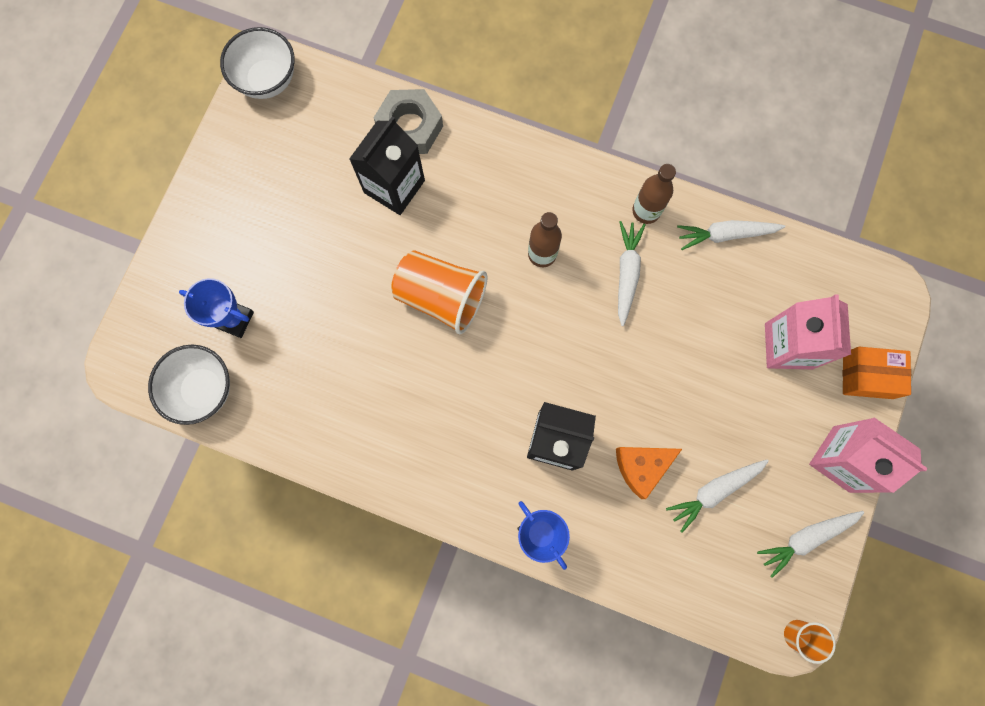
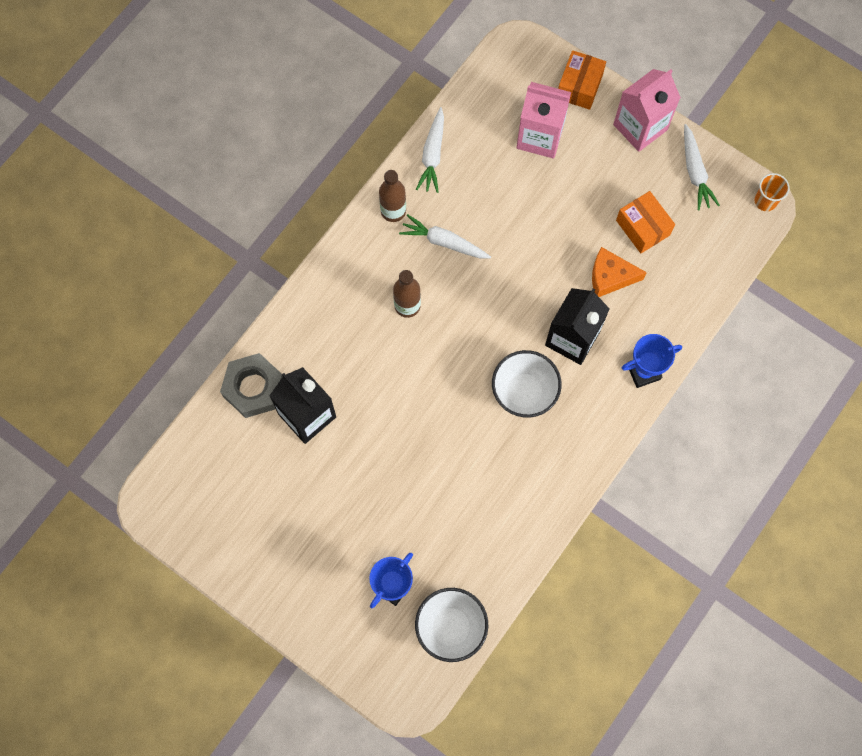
camera: 75 degrees left, 5 degrees down
(267, 80) = (164, 507): white bowl -> white bowl (524, 392)
(441, 297) = (422, 400): orange cup -> none
(641, 467) = (610, 277): orange cheese -> orange cheese turned 105 degrees clockwise
(714, 491) = (643, 227): white carrot -> orange box

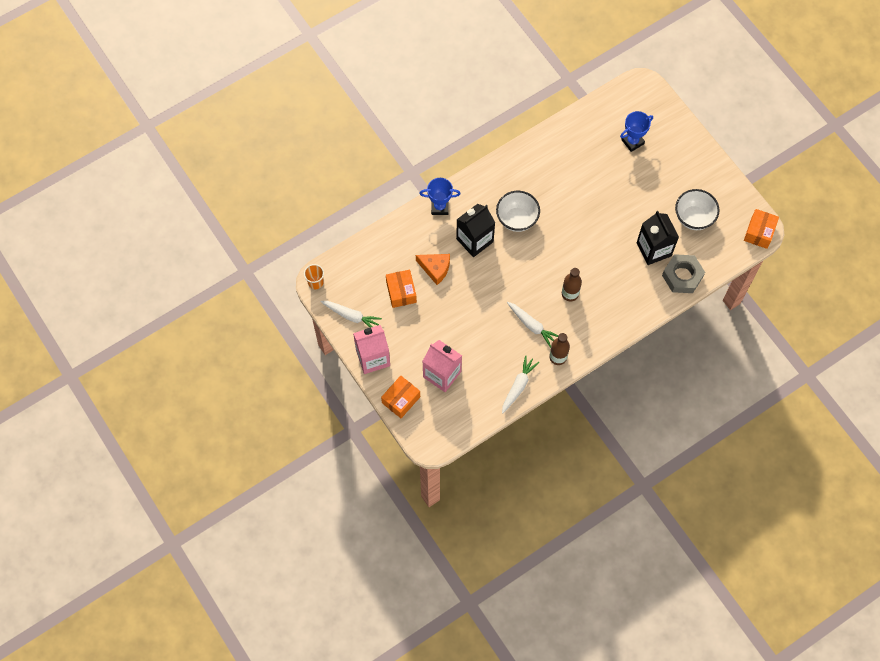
camera: 160 degrees left, 5 degrees down
(155, 498) = (759, 232): none -> orange box
(451, 627) = (607, 111): white bowl -> white bowl (693, 218)
(695, 172) = (351, 316): white carrot -> white carrot turned 105 degrees clockwise

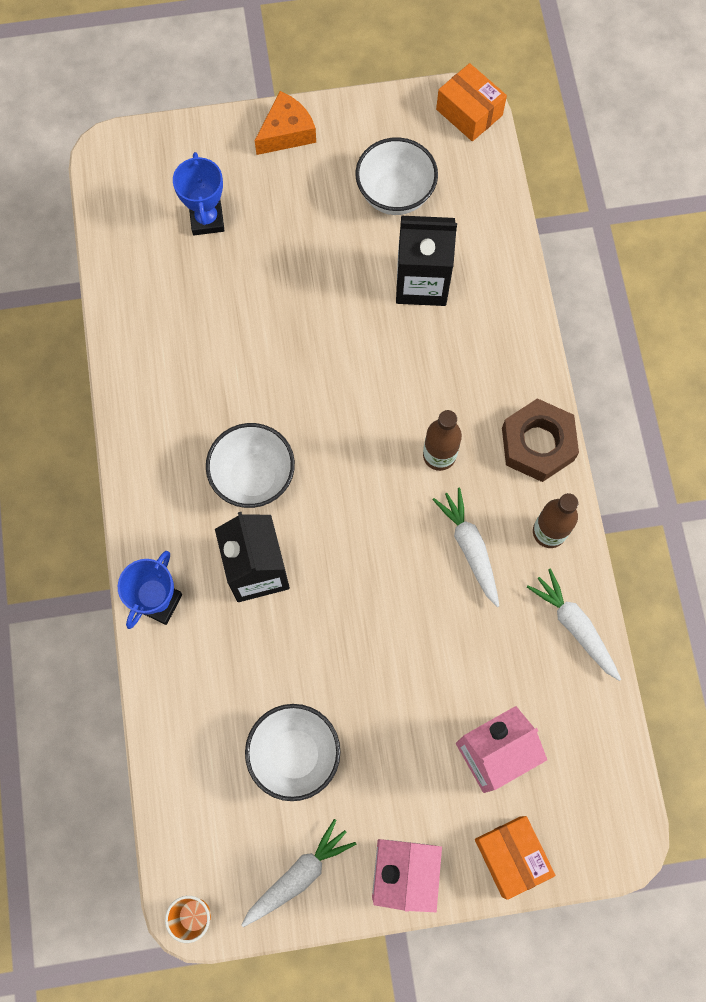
camera: 65 degrees left, 5 degrees up
(401, 292) = (294, 754): orange box -> white bowl
(435, 269) = (278, 668): orange cheese -> orange cheese (286, 132)
(532, 325) = (470, 548): white carrot -> white carrot turned 90 degrees counterclockwise
(599, 335) = (537, 444): none -> brown nut
(682, 276) = (491, 262): grey nut -> none

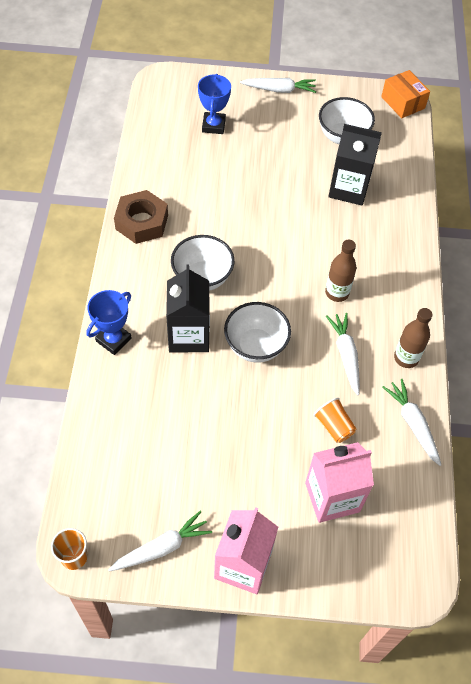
camera: 10 degrees right, 15 degrees down
(286, 132) = (279, 90): orange cheese -> white carrot
(294, 754) = (182, 462): white bowl -> white bowl (255, 346)
(475, 655) = (334, 426): none -> orange cup
(511, 856) = (330, 574): orange box -> none
(537, 444) = (409, 301): brown nut -> brown nut (142, 222)

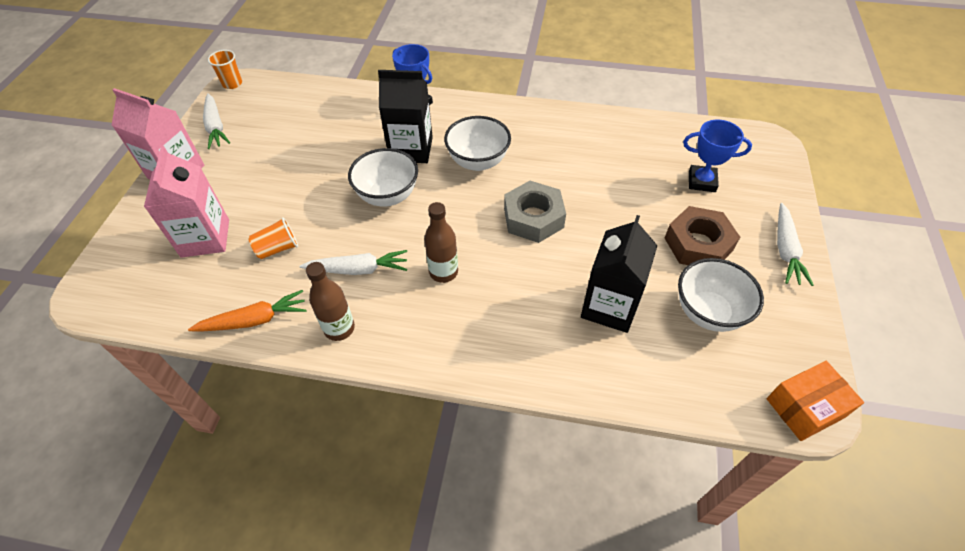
camera: 100 degrees right, 5 degrees down
(142, 222) = (552, 122): brown nut -> brown nut (698, 244)
(268, 234) = (533, 218): none -> grey nut
(413, 424) = (254, 320): white carrot -> orange carrot

